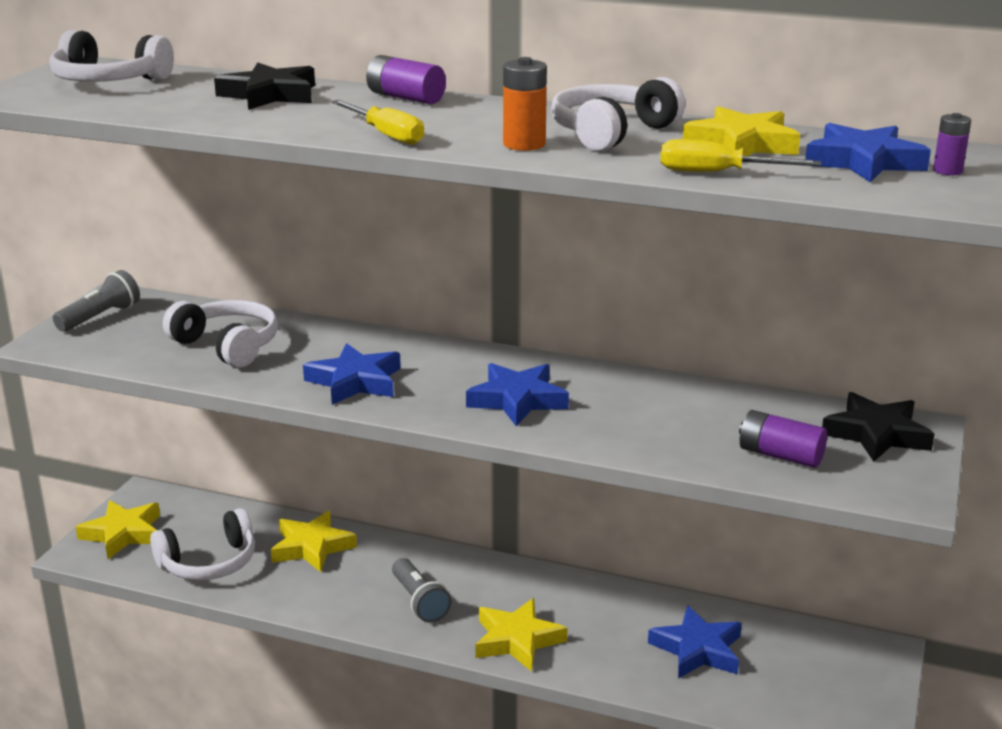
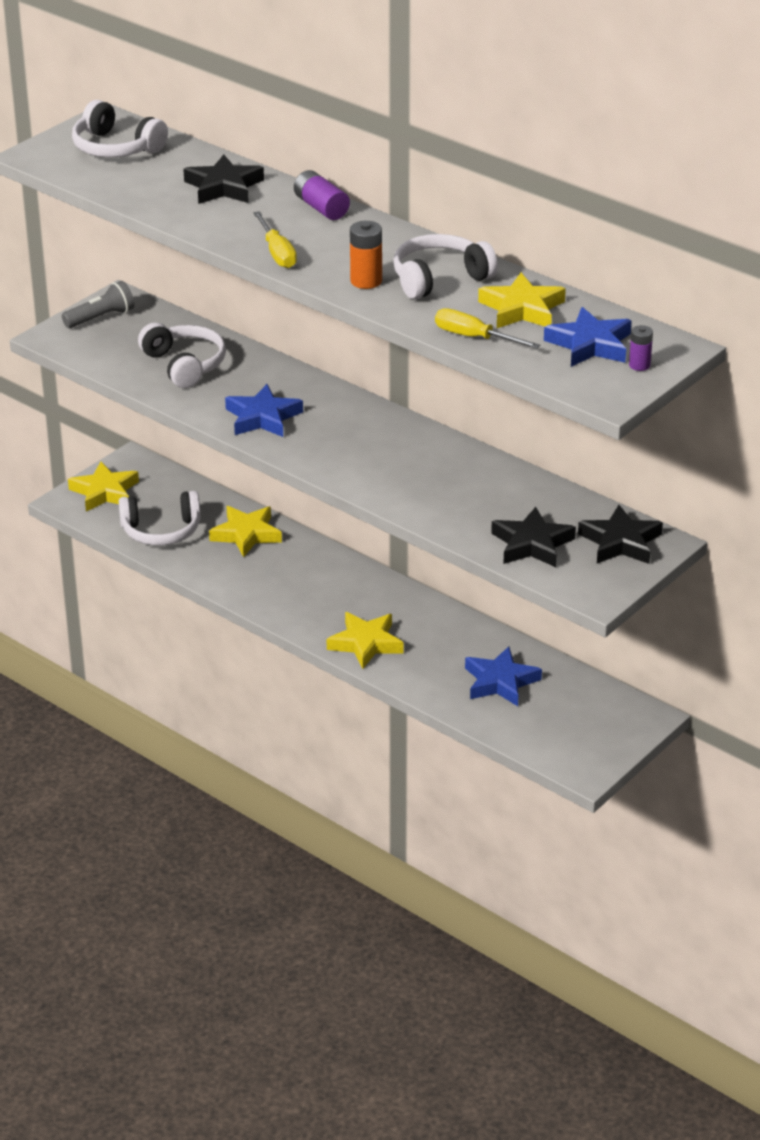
camera: 20 degrees right, 10 degrees up
(419, 601) = (307, 597): grey flashlight -> none
(517, 400) = (373, 458): blue star -> none
(780, 455) = (532, 544): purple battery -> black star

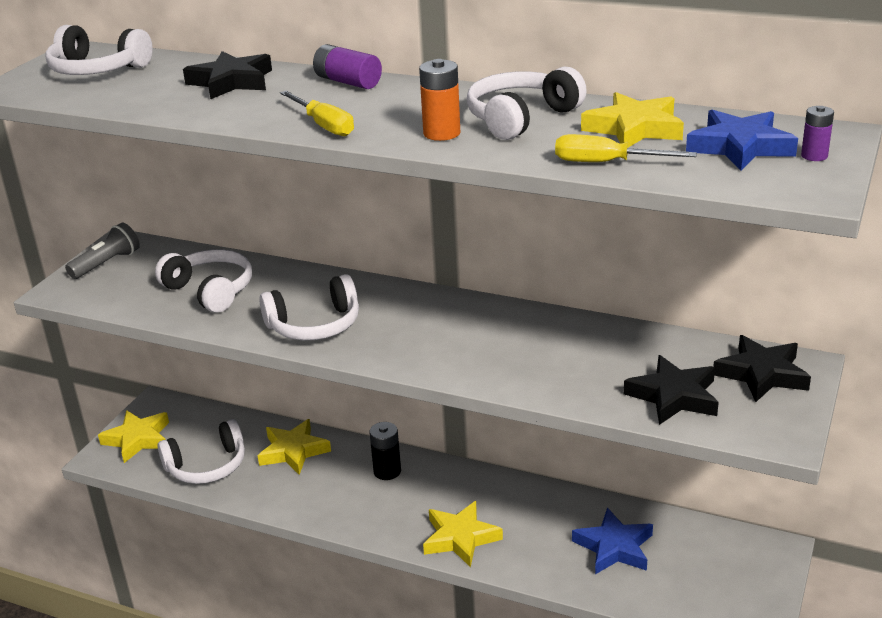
camera: 15 degrees left, 5 degrees down
(263, 417) = (315, 325): blue star -> white headphones
(326, 572) = (387, 471): none -> black battery

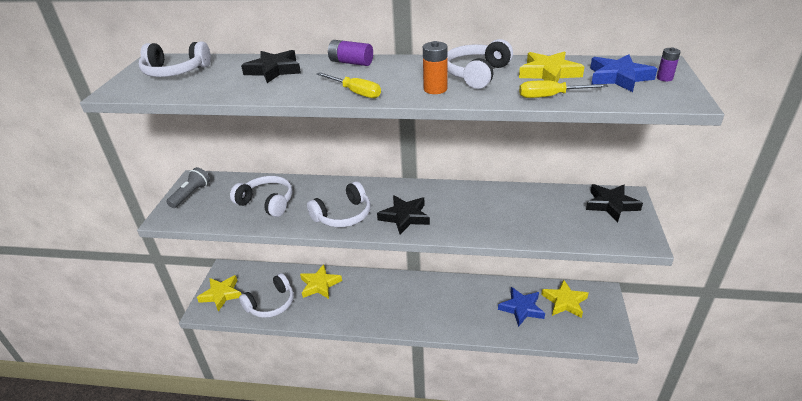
camera: 15 degrees left, 5 degrees up
(387, 471) = (379, 287): black battery -> none
(460, 538) = (436, 320): yellow star -> yellow star (564, 302)
(673, 396) = (572, 226): black star -> black star (404, 217)

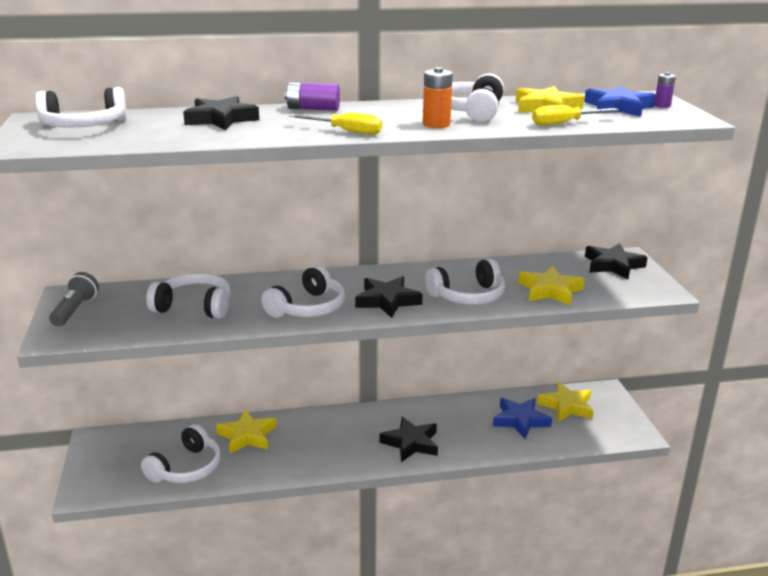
camera: 20 degrees left, 10 degrees down
(221, 294) = (104, 469): yellow star -> yellow star (550, 290)
(430, 313) = (411, 443): none -> black star
(470, 221) = (467, 296): none -> white headphones

